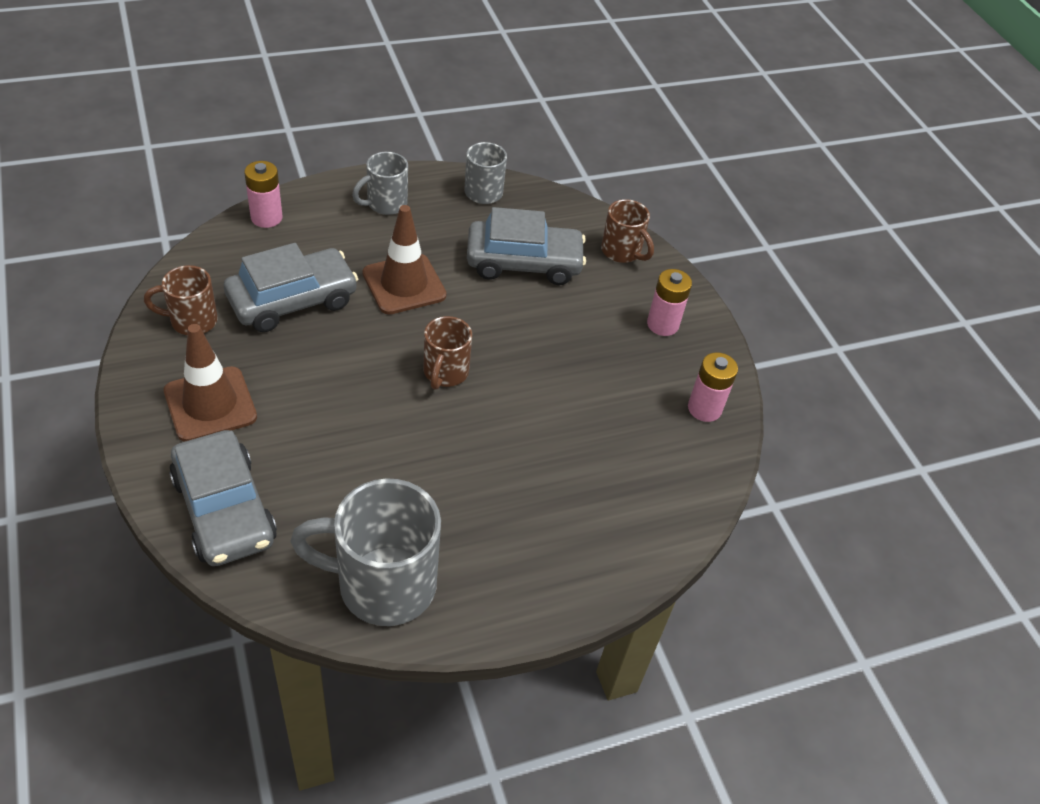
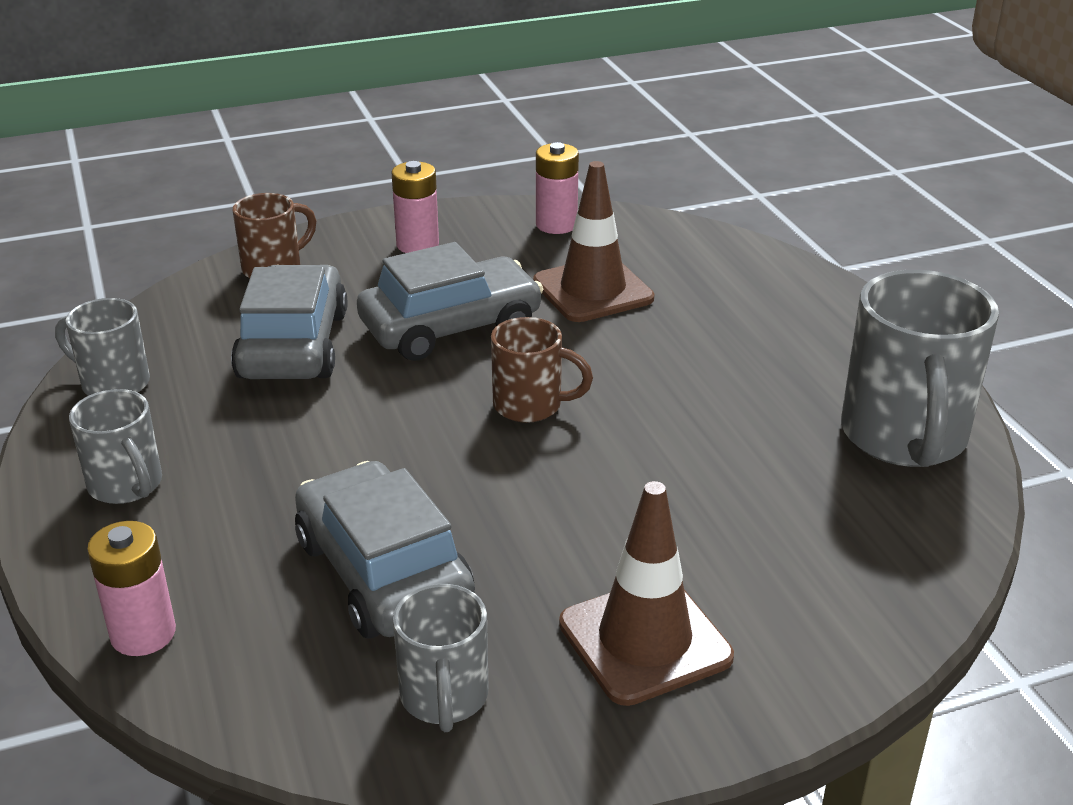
camera: 85 degrees left, 15 degrees down
(192, 321) = (444, 697): brown mug -> grey mug
(224, 510) = (849, 593): grey car -> grey car (451, 327)
(404, 284) = (341, 453): brown traffic cone -> brown traffic cone (593, 290)

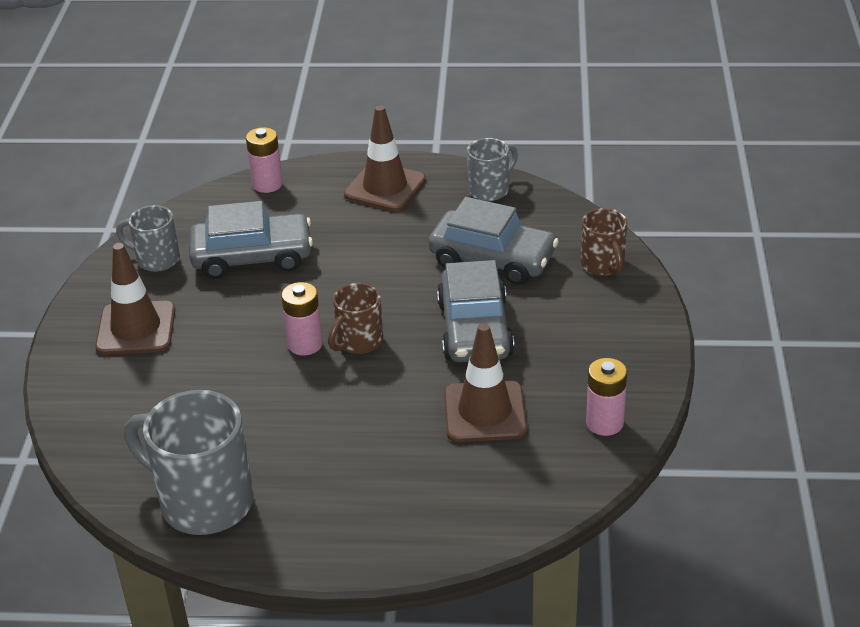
camera: 115 degrees right, 5 degrees up
(127, 485) = (385, 187): grey mug -> brown traffic cone
(417, 245) = (606, 339): pink battery -> pink battery (305, 344)

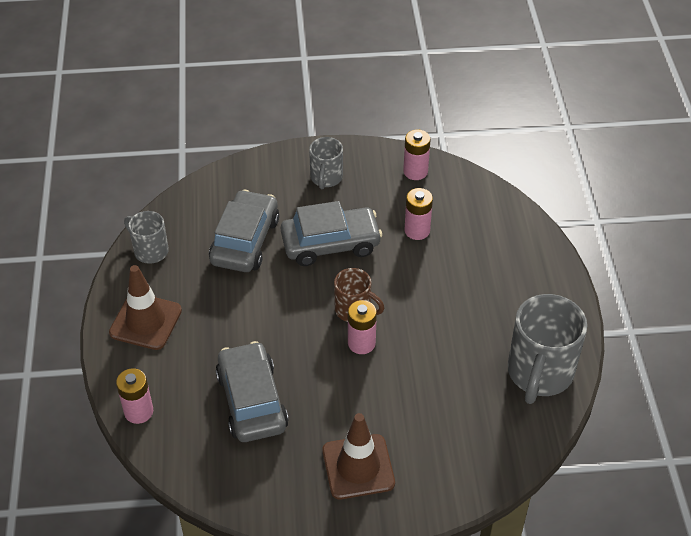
camera: 100 degrees left, 10 degrees up
(156, 259) = (260, 476): grey mug -> grey mug (326, 178)
(485, 412) = (417, 230): brown traffic cone -> pink battery
(603, 265) = (248, 179): brown mug -> none

